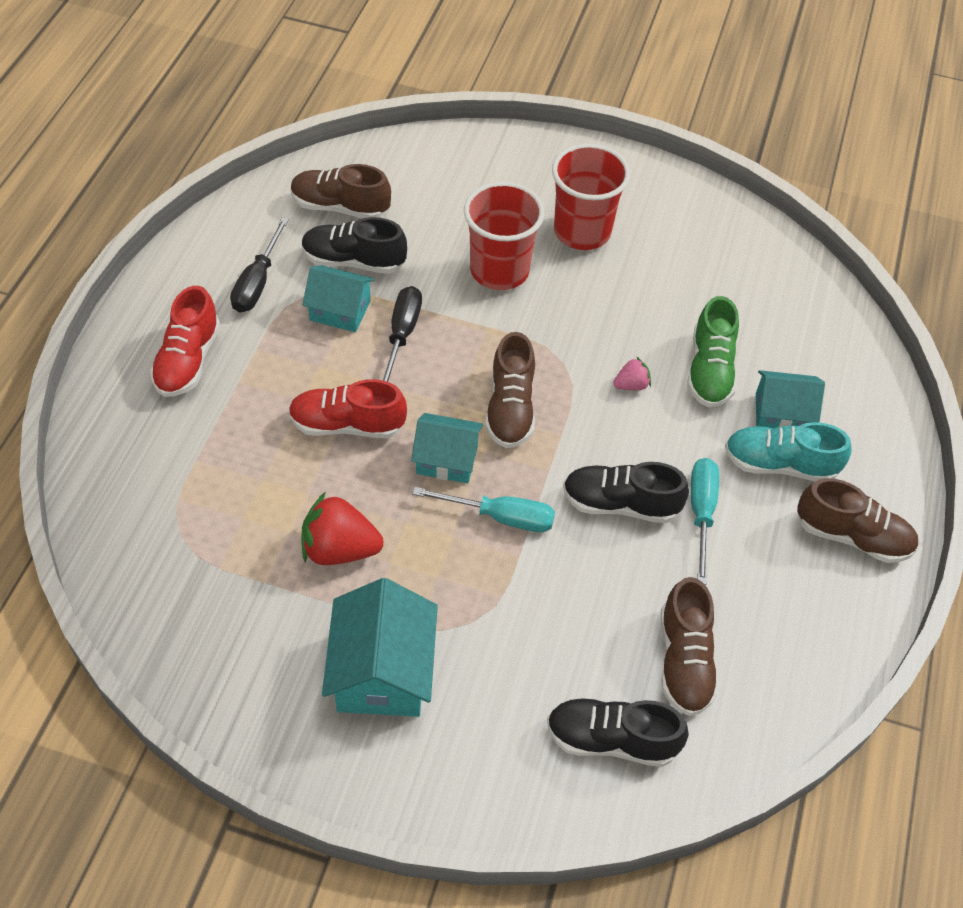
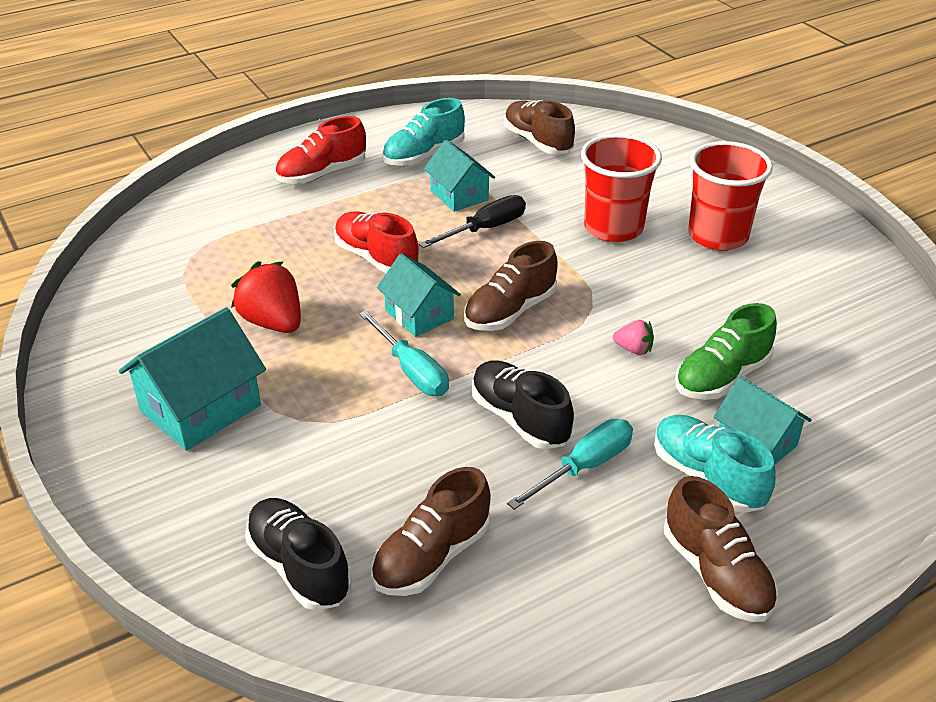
camera: 45 degrees right, 15 degrees down
(258, 282) = (424, 155): black screwdriver -> turquoise shoe
(353, 261) = (506, 174): black shoe -> none

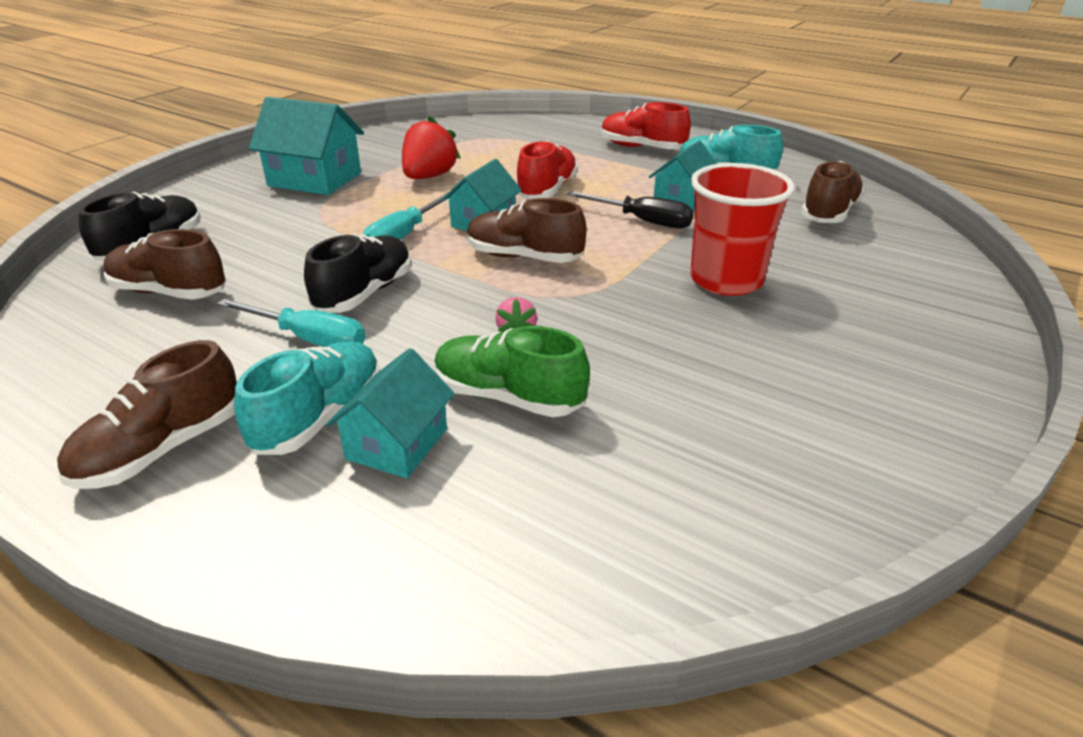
camera: 65 degrees right, 5 degrees down
(718, 236) = (796, 347): red cup -> none

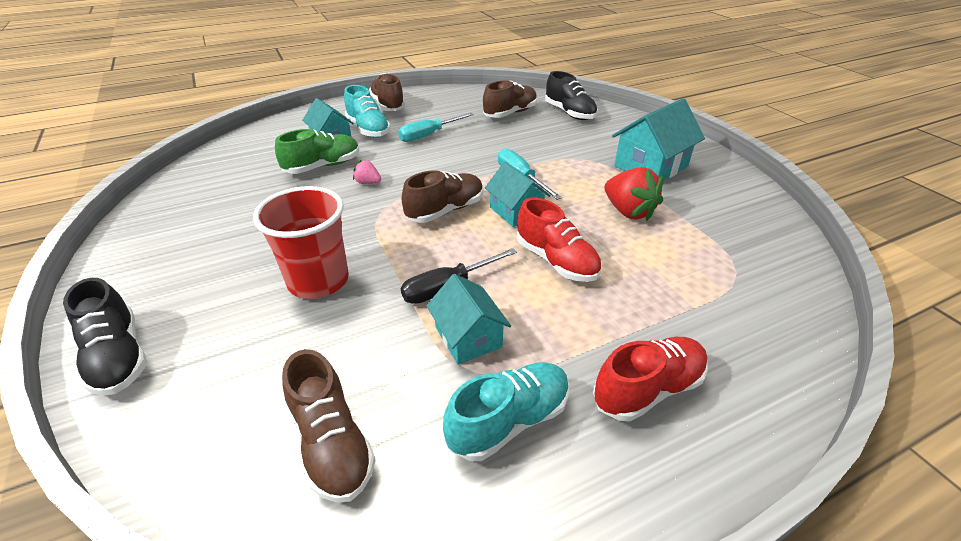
camera: 120 degrees right, 5 degrees up
(365, 294) = (457, 154): black shoe -> black shoe (118, 357)

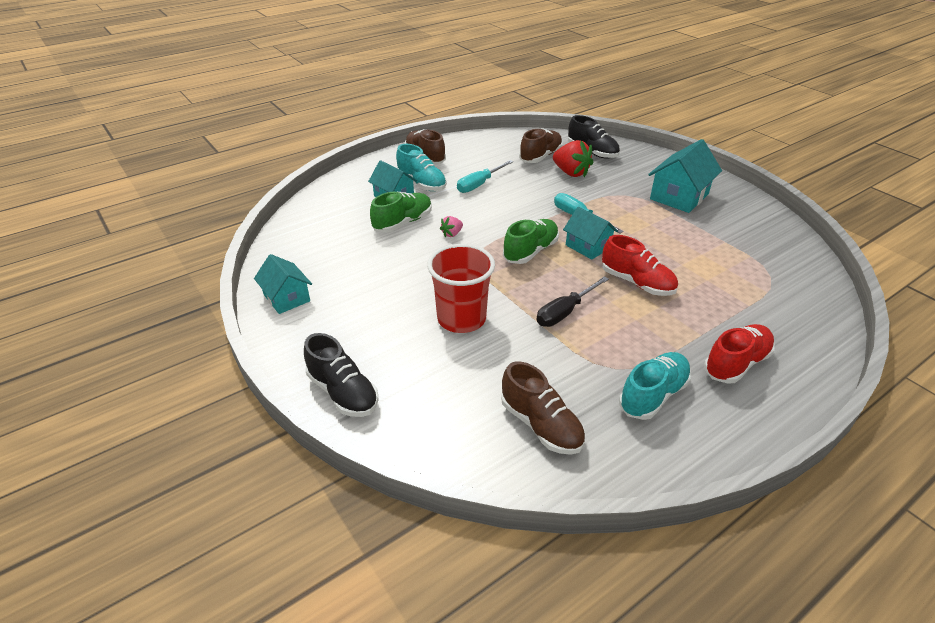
camera: 10 degrees left, 0 degrees up
(368, 183) = (452, 234): pink strawberry -> pink strawberry turned 60 degrees counterclockwise
(445, 210) = (530, 251): brown shoe -> green shoe
(468, 337) = (598, 345): turquoise house -> turquoise house (287, 298)
(628, 212) = (676, 237): red strawberry -> red strawberry (571, 173)

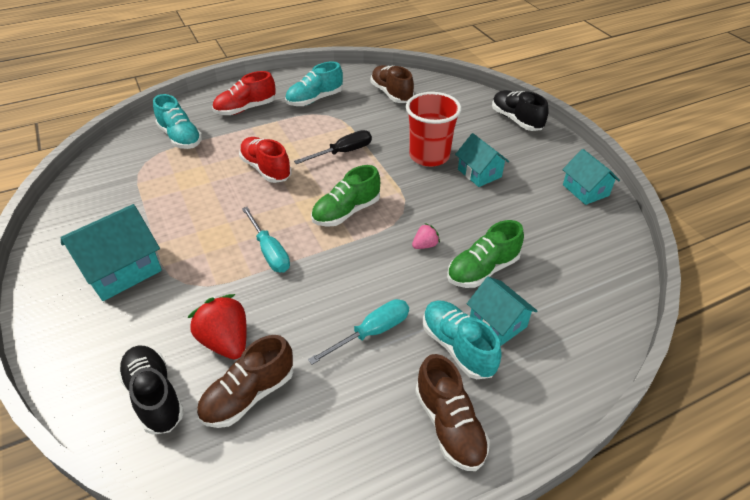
camera: 170 degrees left, 5 degrees up
(588, 246) = (284, 211): turquoise house -> turquoise house (479, 173)
(769, 309) = (180, 137): none -> turquoise shoe

